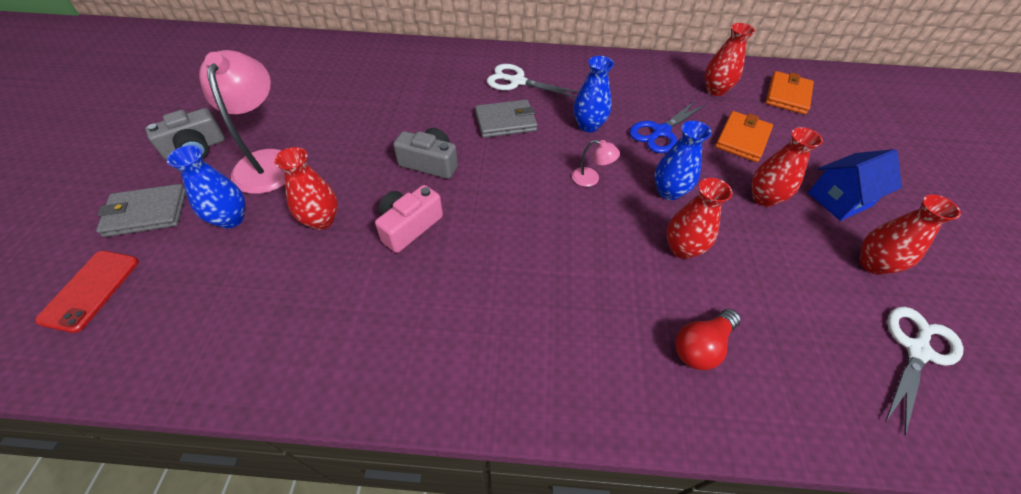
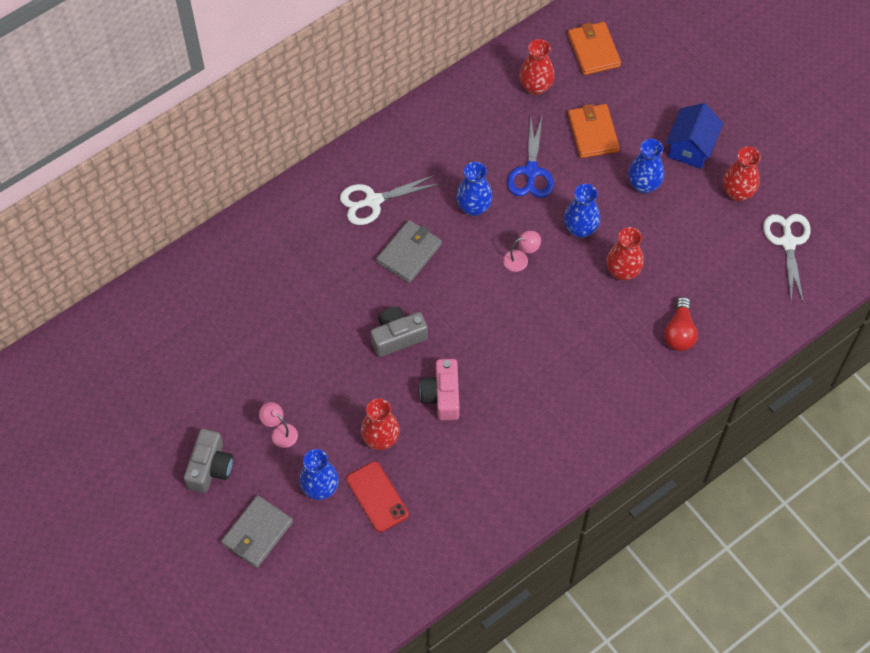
camera: 40 degrees left, 10 degrees up
(91, 290) = (305, 595): red phone -> red phone (377, 497)
(267, 161) = (280, 432): pink lamp -> pink lamp, size x0.44
(764, 198) = (643, 185): red vase -> blue vase

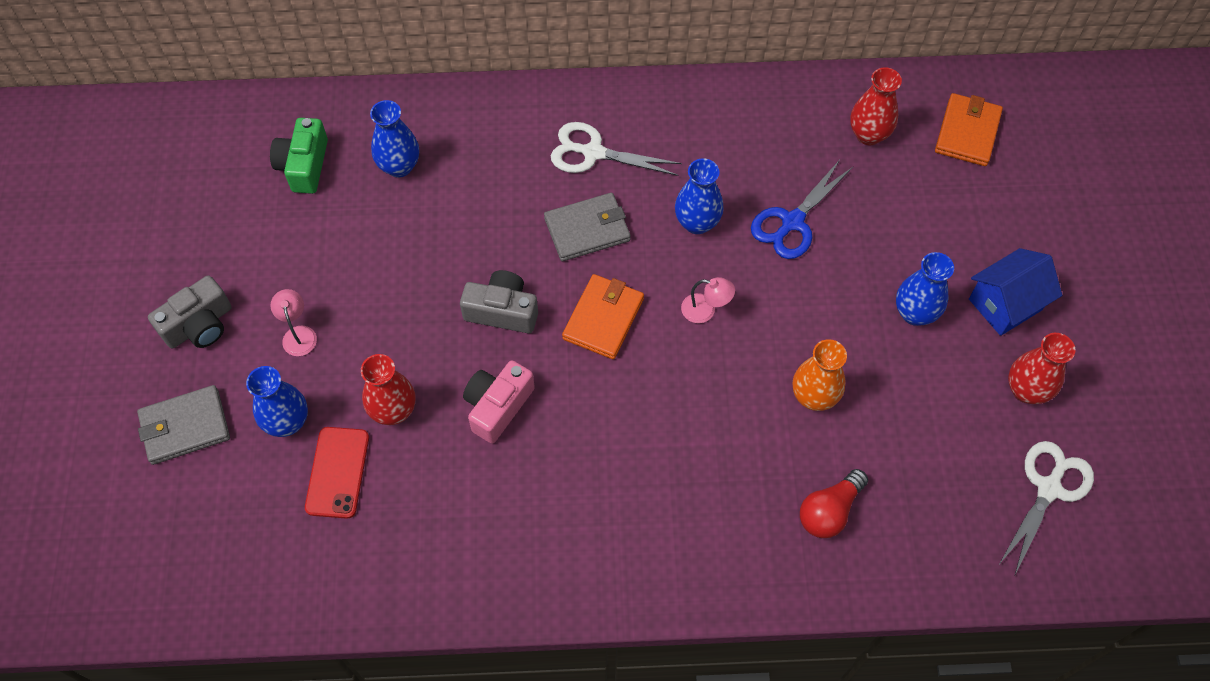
camera: 35 degrees right, 0 degrees up
(188, 324) = (304, 165): none -> green camera
(580, 229) = (800, 318): blue vase -> blue vase (399, 166)
(593, 133) = (897, 221): orange wallet -> orange wallet (603, 318)
(622, 271) = (814, 397): red vase -> orange vase

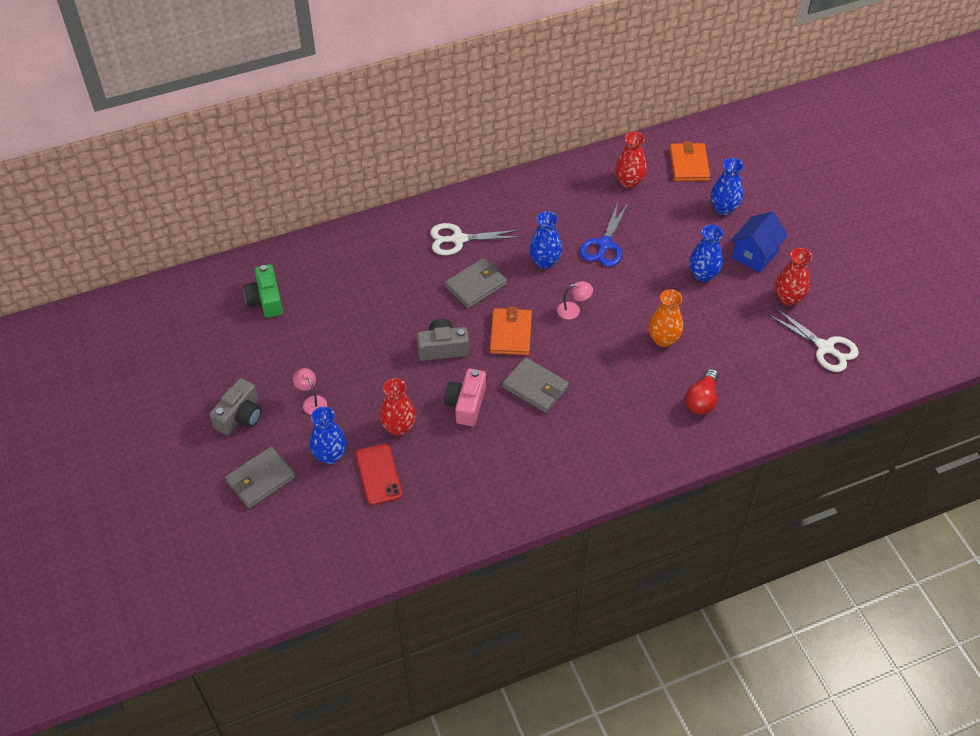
camera: 20 degrees left, 10 degrees down
(399, 166) = (332, 282): blue vase -> blue vase (723, 208)
(602, 412) = (535, 387): none -> grey wallet
(1048, 488) = (825, 348): white scissors -> white scissors turned 120 degrees clockwise

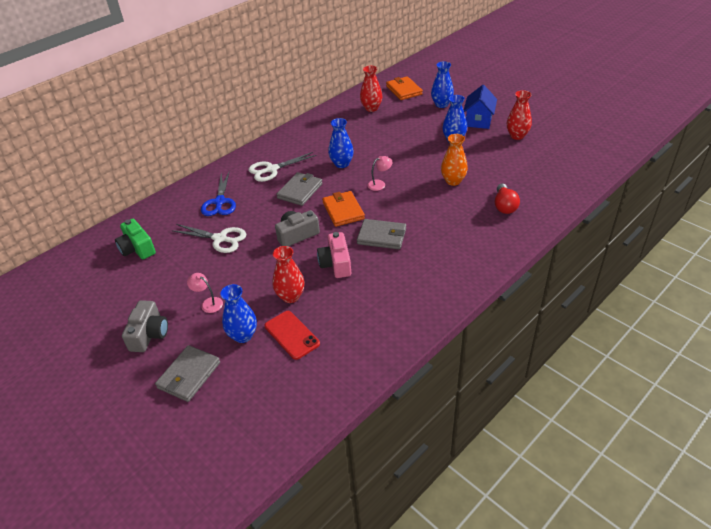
camera: 20 degrees left, 10 degrees down
(604, 245) = (377, 143): blue scissors -> blue scissors (220, 202)
(825, 348) = (561, 153): white scissors -> white scissors (220, 239)

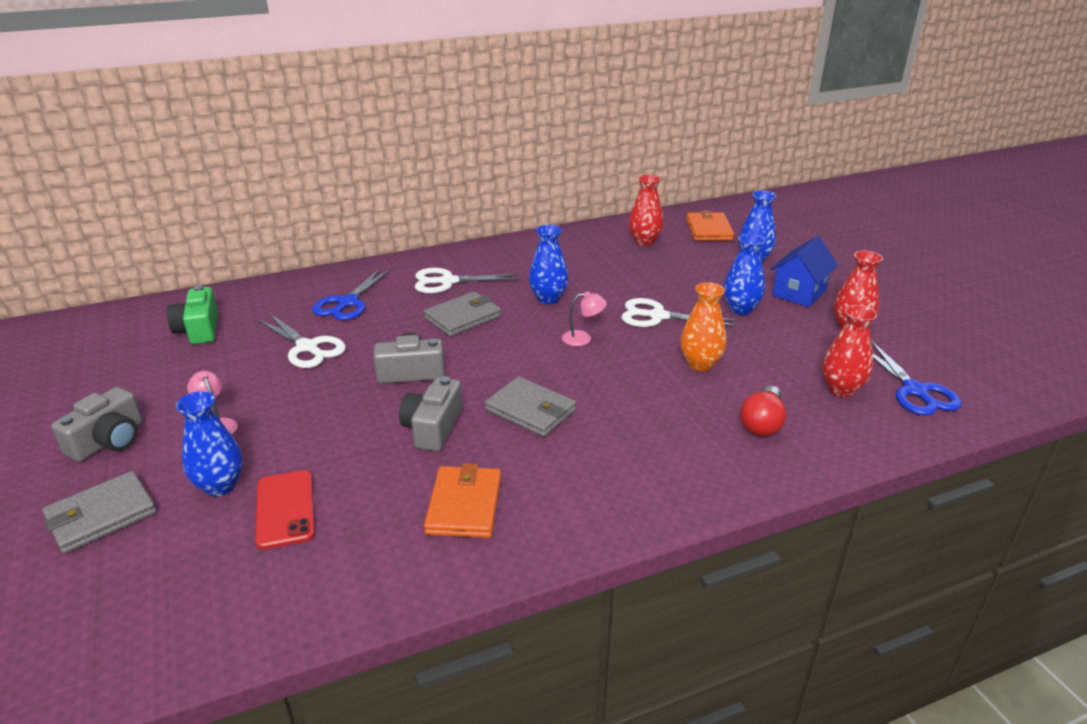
camera: 20 degrees right, 10 degrees down
(290, 296) = (331, 453): red vase -> red vase (841, 389)
(336, 264) = (433, 428): pink camera -> grey camera
(343, 210) = (502, 359): orange wallet -> orange wallet (464, 505)
(412, 158) = (657, 316): none -> white scissors
(566, 164) = (915, 391): none -> blue scissors

